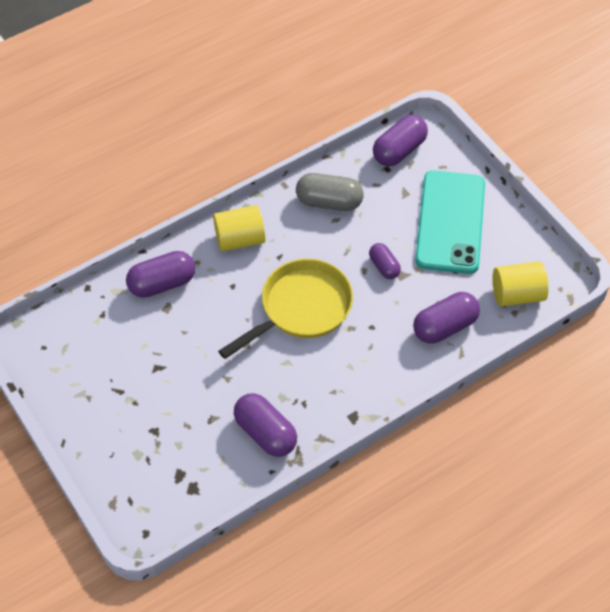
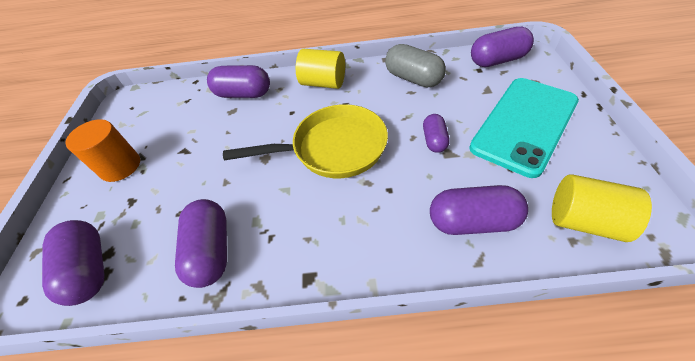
camera: 35 degrees right, 5 degrees down
(107, 408) = (120, 166): none -> orange cylinder
(177, 490) = (90, 269): none -> purple capsule

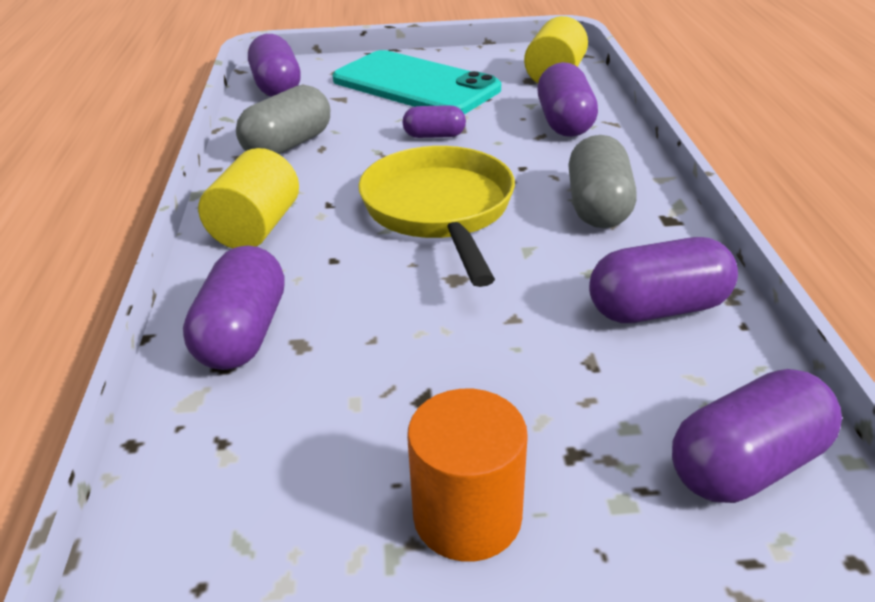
camera: 95 degrees left, 15 degrees down
(330, 232) = (598, 206): none -> grey capsule

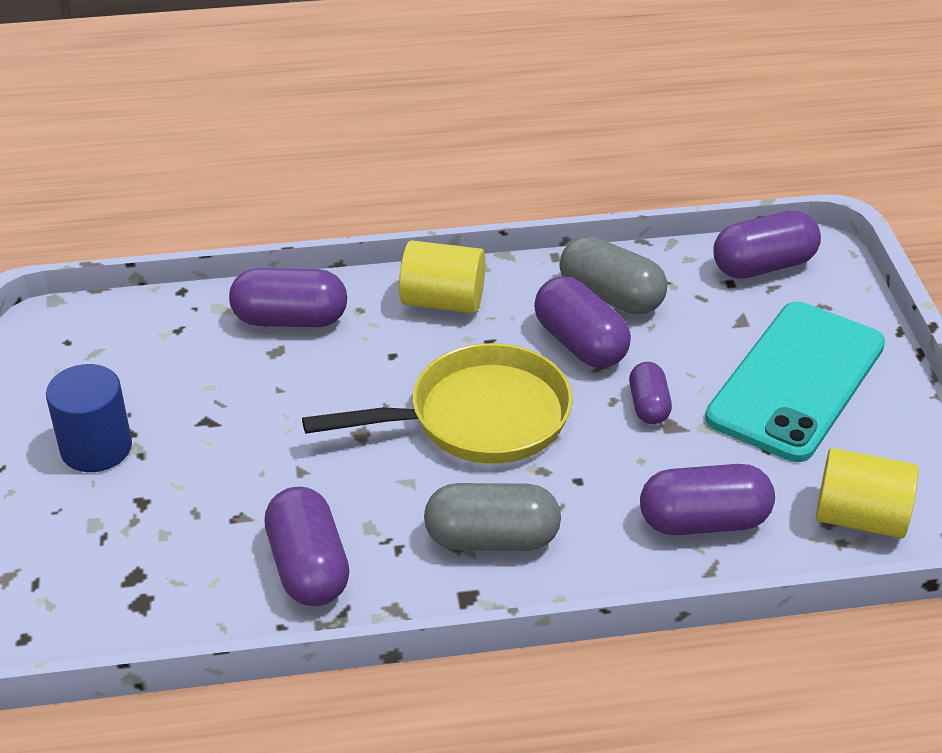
camera: 85 degrees right, 5 degrees up
(467, 516) = (96, 447): orange cylinder -> blue cylinder
(746, 465) = (116, 596): purple capsule -> purple capsule (580, 343)

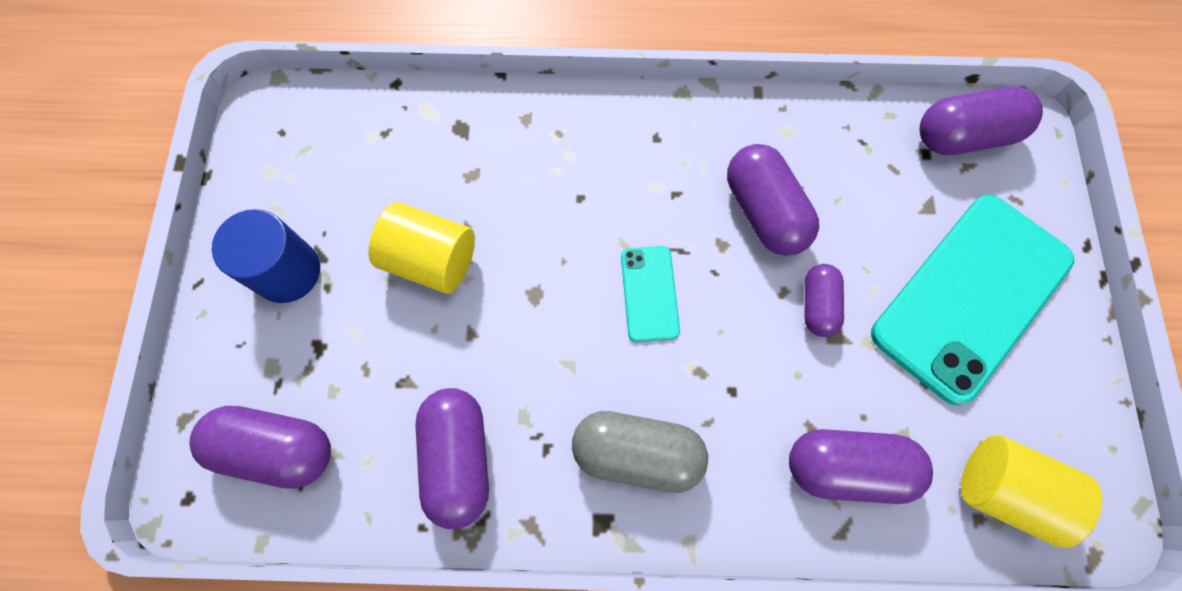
camera: 10 degrees right, 30 degrees up
(290, 319) = (491, 136): purple capsule -> purple capsule (277, 448)
(443, 301) = (640, 135): yellow cylinder -> yellow cylinder (431, 260)
(478, 418) = (649, 293): yellow pan -> turquoise phone
(611, 297) = (804, 154): grey capsule -> none

